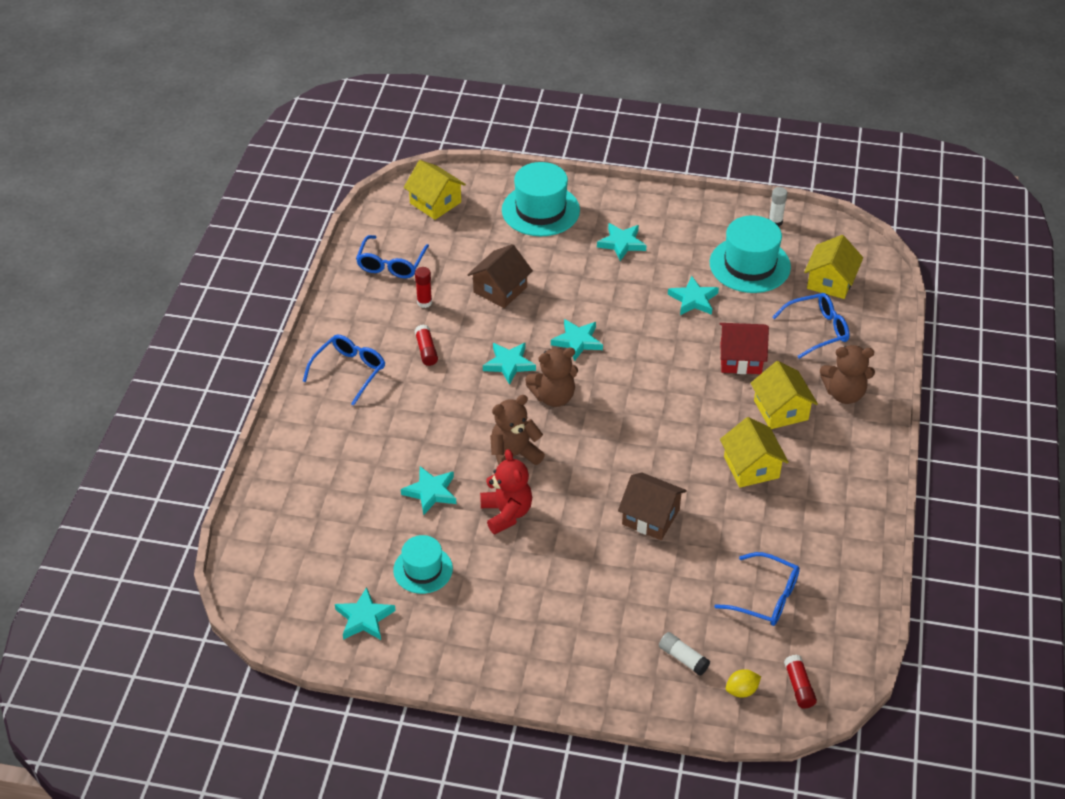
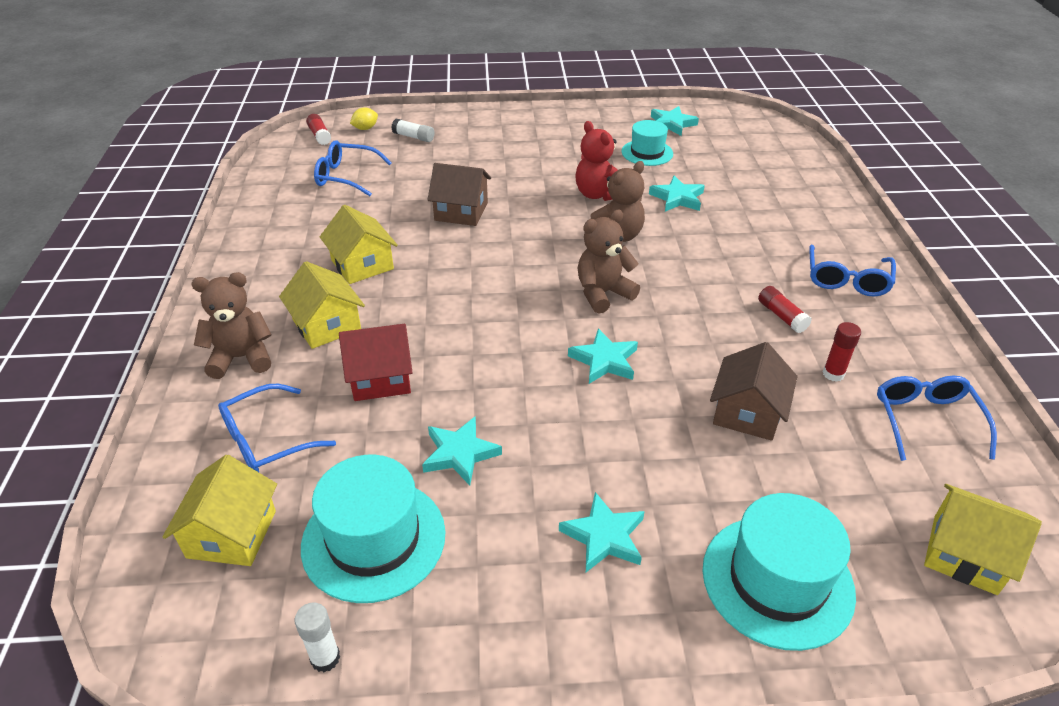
camera: 165 degrees right, 5 degrees down
(509, 364) = (674, 318): turquoise star -> none

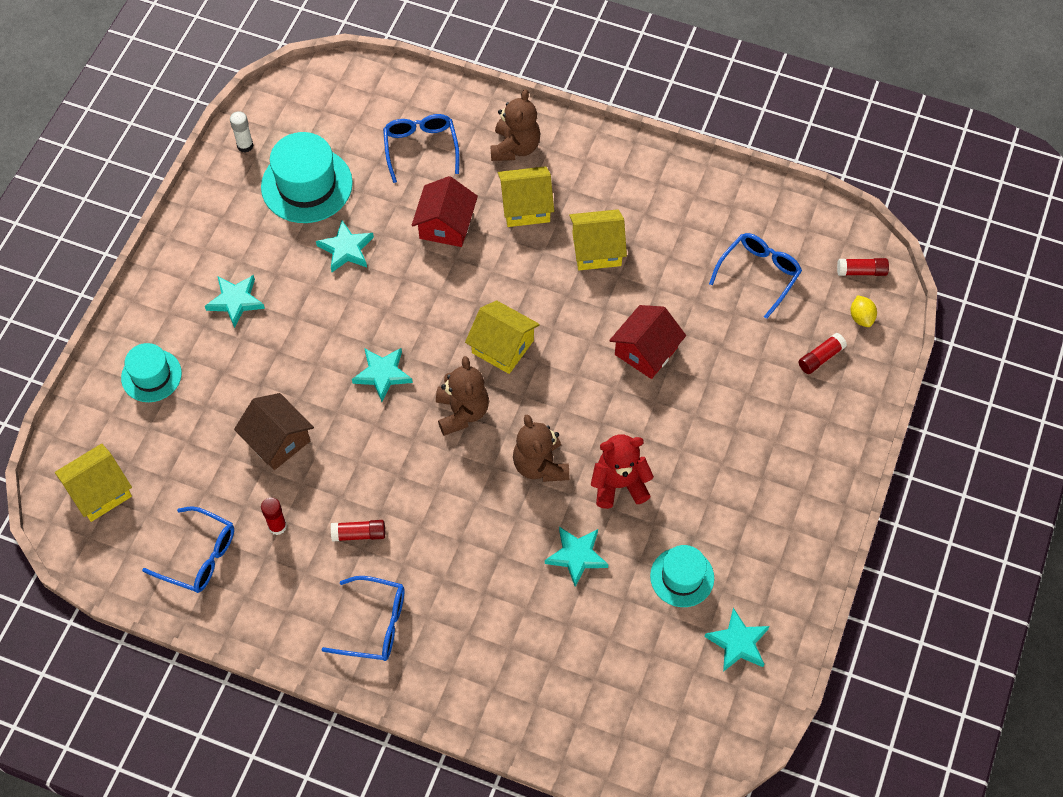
camera: 115 degrees right, 20 degrees up
(231, 534) = (352, 119): yellow house -> yellow house (502, 346)
(414, 137) = (820, 358): white glue stick -> red glue stick
(461, 211) = (646, 351): brown house -> red house
(777, 580) = (151, 375): turquoise hat -> turquoise hat, size x0.62
(847, 279) = (374, 624): blue glasses -> blue glasses turned 150 degrees clockwise

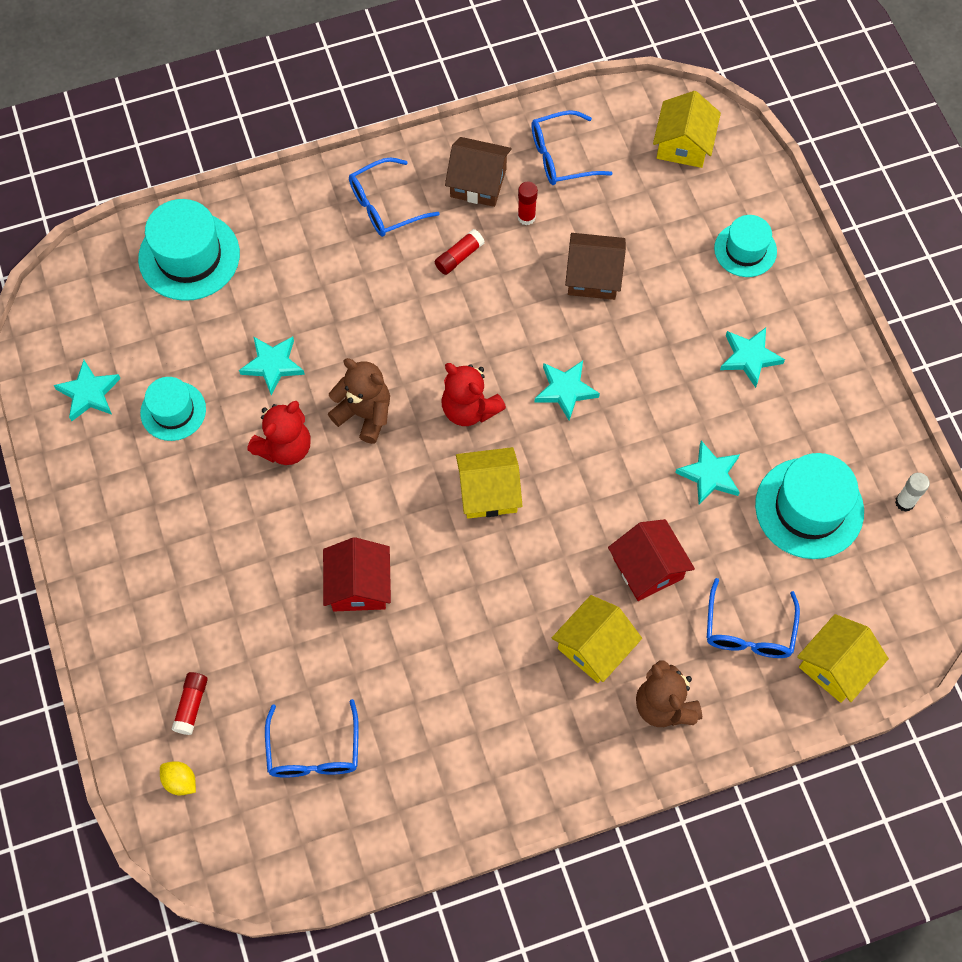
camera: 140 degrees right, 5 degrees up
(284, 586) = (478, 182): none -> brown house
(421, 149) = (749, 630): blue glasses -> blue glasses turned 60 degrees clockwise
(462, 412) = (469, 409): brown teddy bear -> red teddy bear
(569, 705) = (189, 256): none -> turquoise hat
(596, 249) = (489, 654): yellow house -> yellow house (835, 666)
(861, 271) = (214, 836): red glue stick -> none

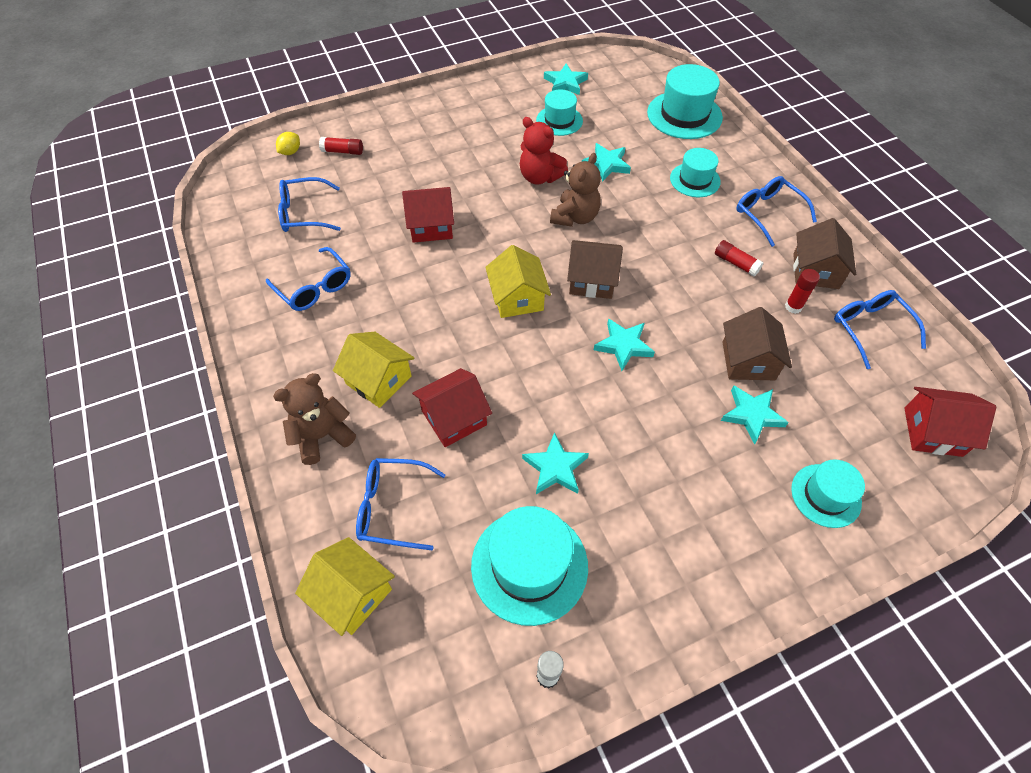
camera: 85 degrees right, 10 degrees down
(317, 270) = (695, 180): none -> turquoise hat
(449, 728) = (314, 287): none -> blue glasses
(469, 409) = (592, 280): red teddy bear -> brown house
(683, 144) = (933, 431): yellow house -> red house
(749, 357) = (696, 502): turquoise star -> turquoise star (752, 415)

